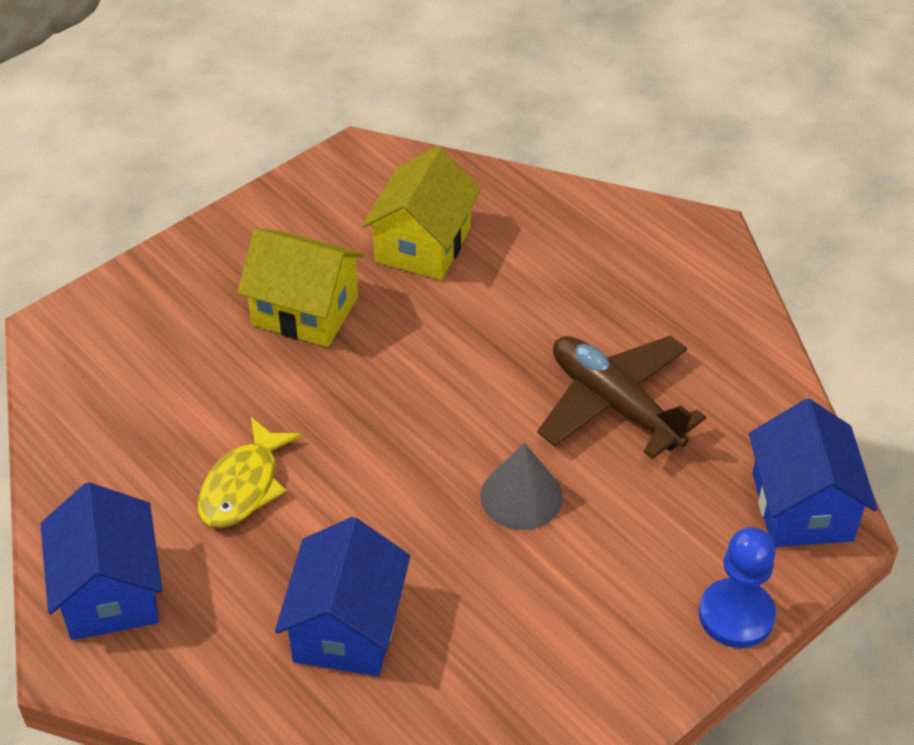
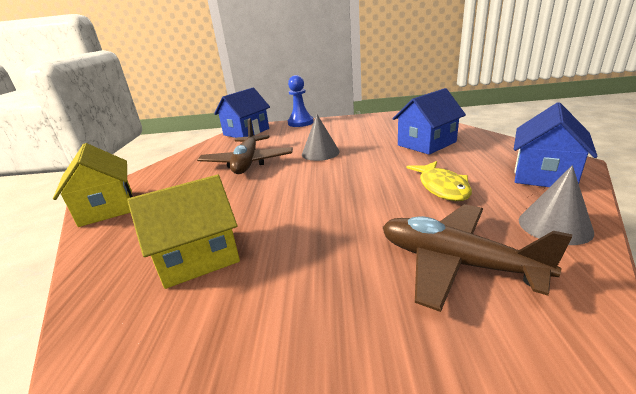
camera: 135 degrees left, 20 degrees down
(85, 467) = (554, 225): none -> grey cone
(169, 362) = (456, 263): none -> brown plane
(243, 486) = (442, 187): yellow fish -> yellow fish turned 105 degrees clockwise
(305, 311) = (322, 252): yellow house -> yellow house (107, 208)

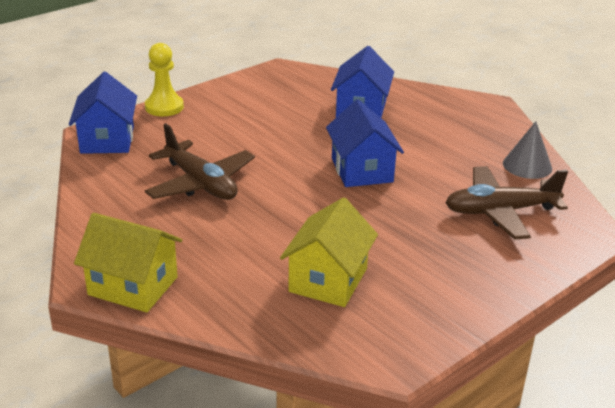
camera: 45 degrees left, 5 degrees up
(300, 123) = (164, 107): blue pawn -> yellow pawn
(320, 153) = (267, 148): grey cone -> none
(442, 187) = (429, 156): yellow fish -> none
(544, 174) = (486, 122): blue house -> blue house (361, 170)

